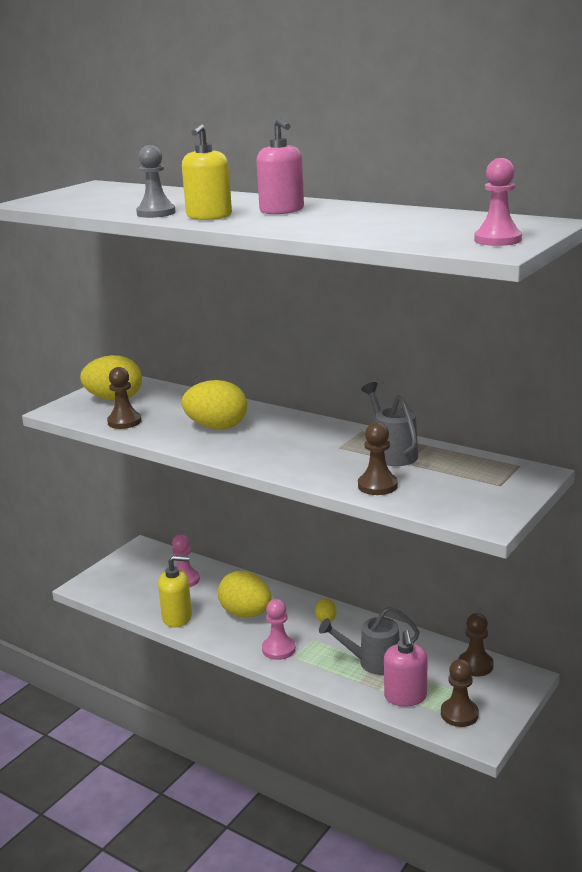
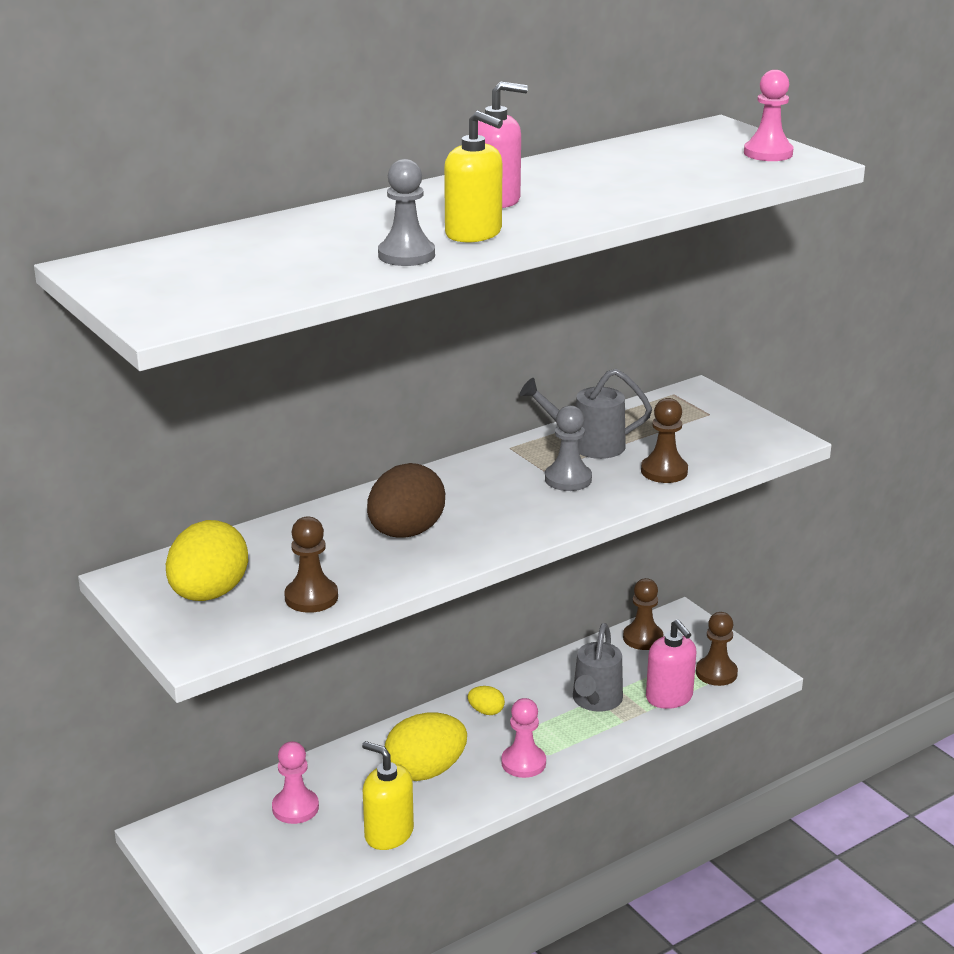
camera: 70 degrees left, 5 degrees up
(177, 617) = (388, 833): yellow soap dispenser -> yellow soap dispenser turned 75 degrees counterclockwise
(217, 427) = (406, 532): yellow egg -> brown egg
(332, 457) = (568, 479): none -> grey pawn
(405, 697) = (669, 697): pink soap dispenser -> pink soap dispenser turned 45 degrees clockwise

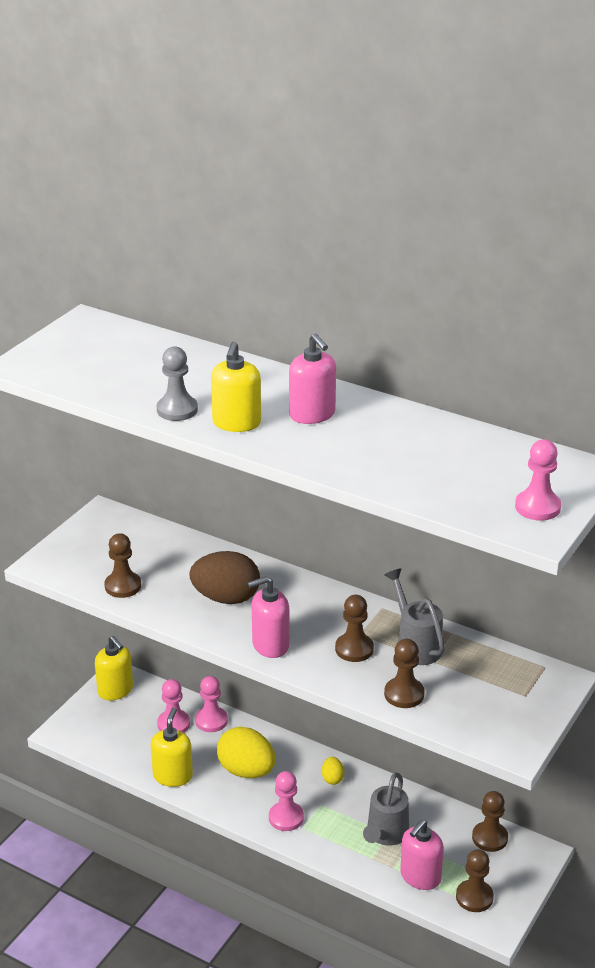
camera: 65 degrees right, 5 degrees up
(185, 843) = (115, 690): none -> yellow soap dispenser
(209, 594) = (104, 547): yellow egg -> none
(316, 775) = (211, 721): none -> pink pawn
(520, 525) = (270, 645): none -> pink soap dispenser
(568, 479) = (354, 649): grey pawn -> brown pawn
(595, 701) = (385, 834): grey watering can -> grey watering can turned 60 degrees counterclockwise

